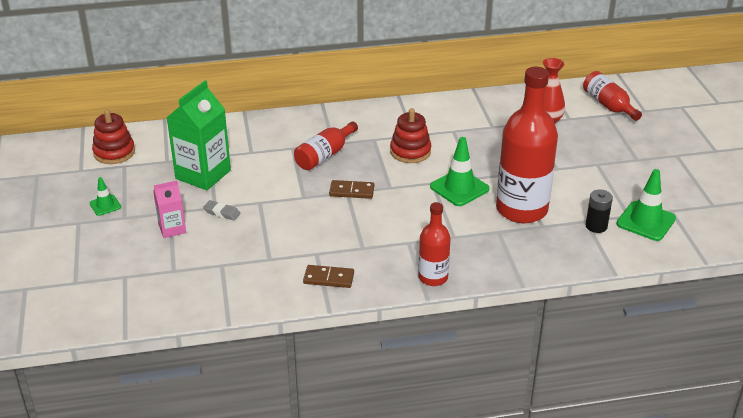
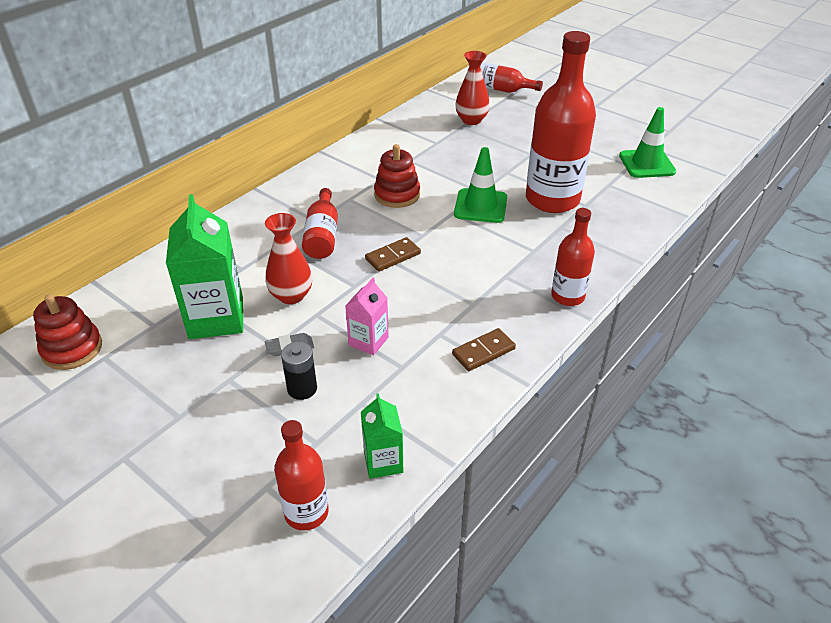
camera: 40 degrees left, 5 degrees up
(105, 205) = (136, 416): green traffic cone -> none
(128, 300) = (306, 512): none -> red bottle
(172, 229) = (255, 396): pink carton -> pink carton (368, 341)
(194, 300) = (383, 462): none -> green carton
(259, 183) = (291, 295): none -> red vase
(596, 226) = (621, 185): black battery -> black battery (302, 388)

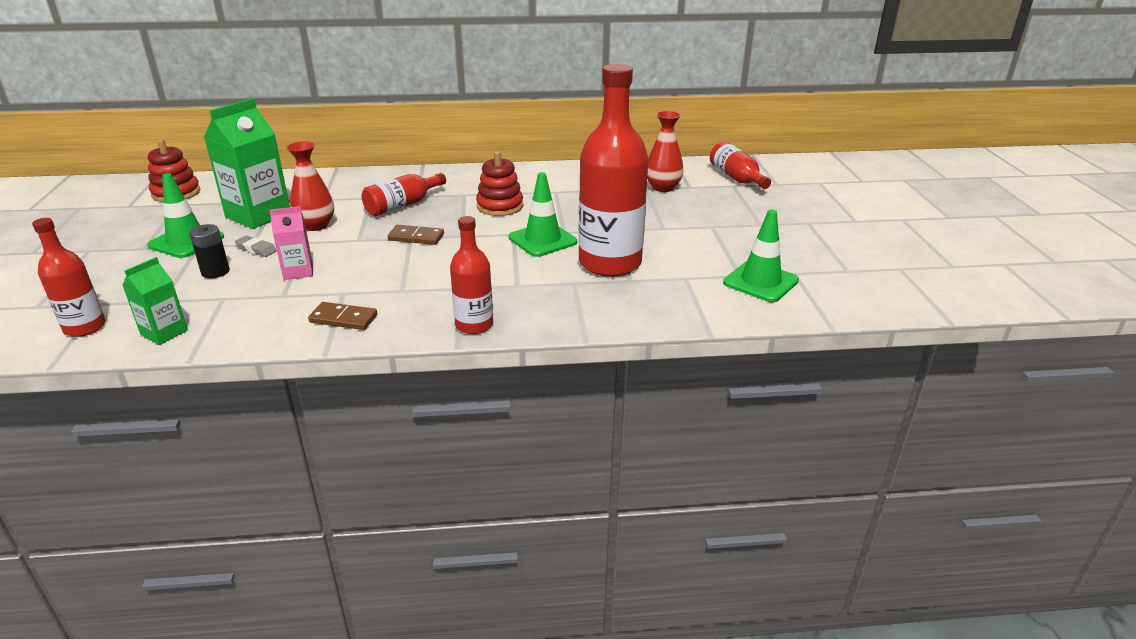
camera: 45 degrees right, 10 degrees down
(207, 383) = (186, 241): none -> green traffic cone

